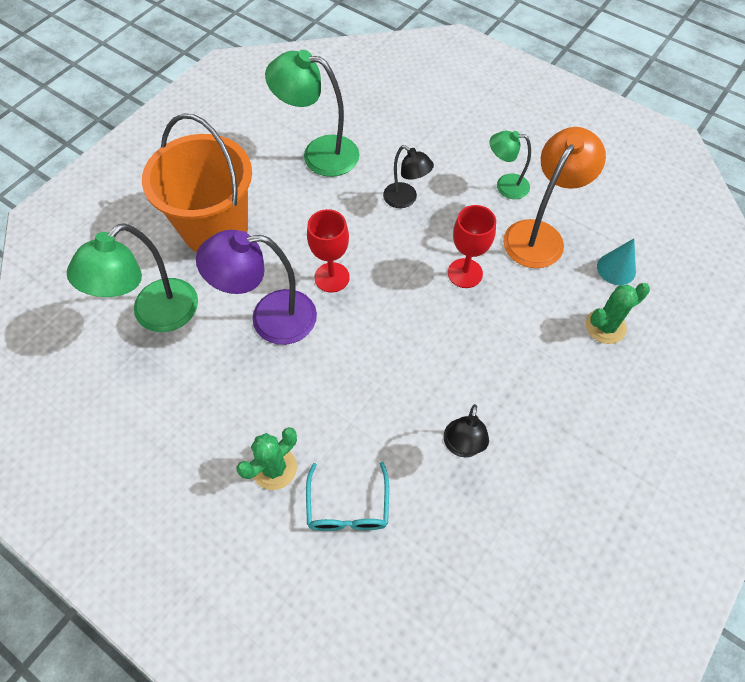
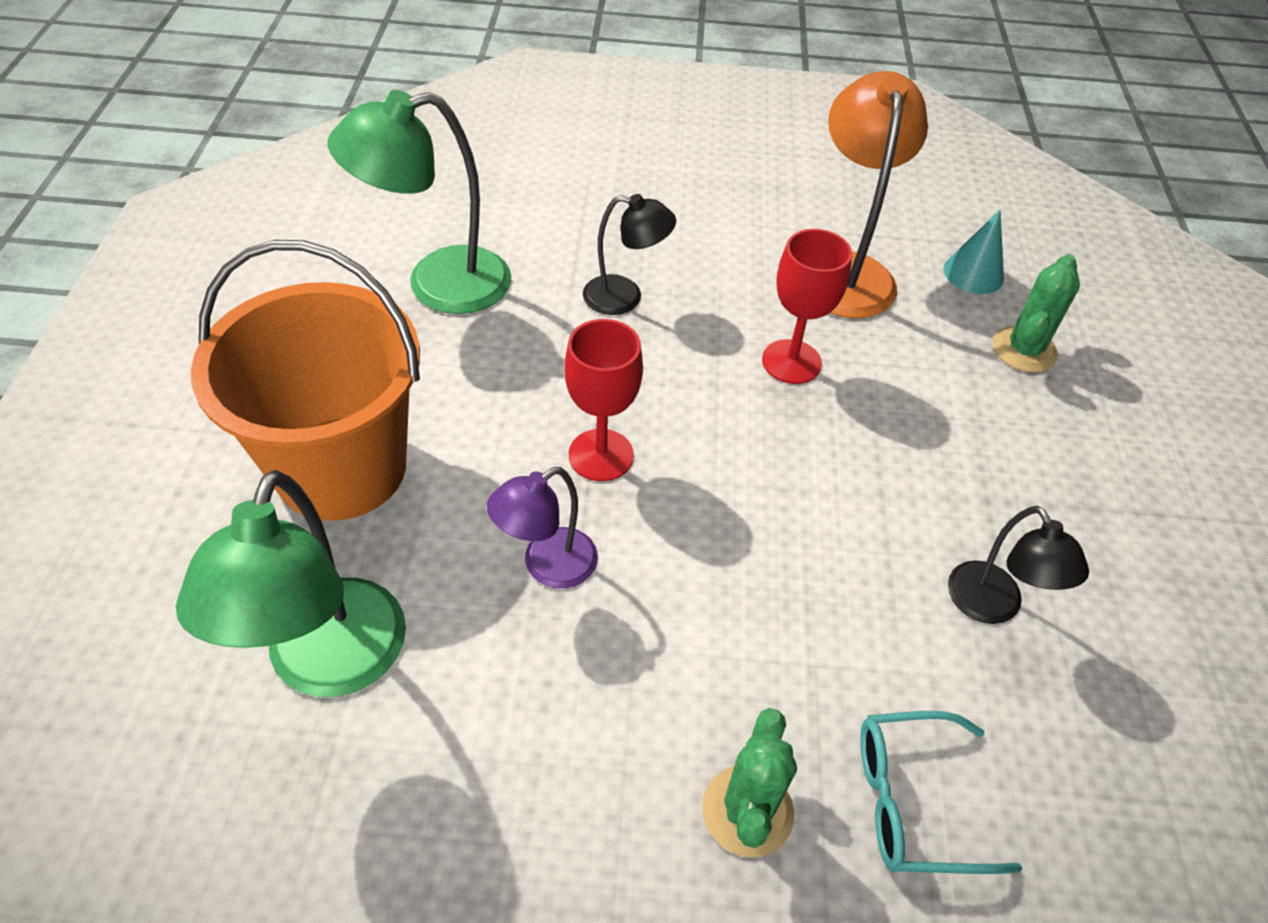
camera: 35 degrees left, 10 degrees down
(269, 318) = (547, 566): purple lamp -> purple lamp, size x0.58
(348, 507) = (913, 801): turquoise glasses -> turquoise glasses turned 120 degrees clockwise
(505, 185) = (748, 226): green lamp -> none

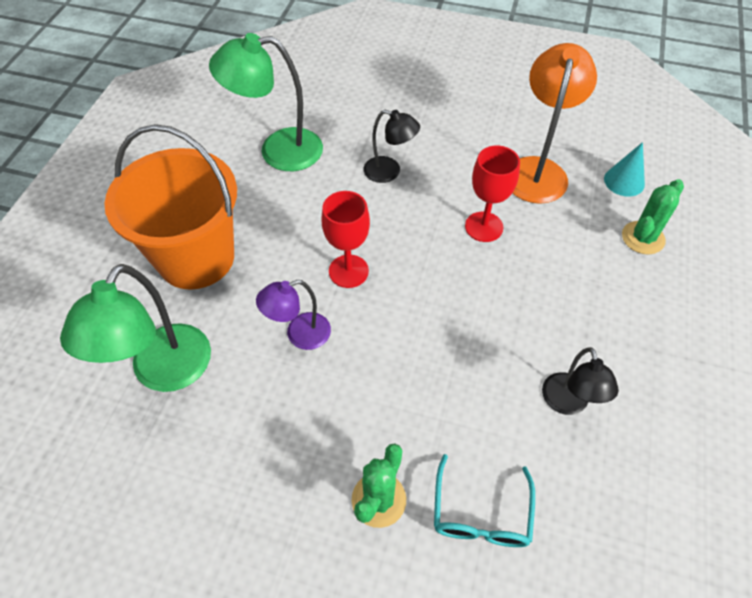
camera: 15 degrees right, 5 degrees up
(913, 801) = (481, 513): turquoise glasses -> turquoise glasses turned 90 degrees counterclockwise

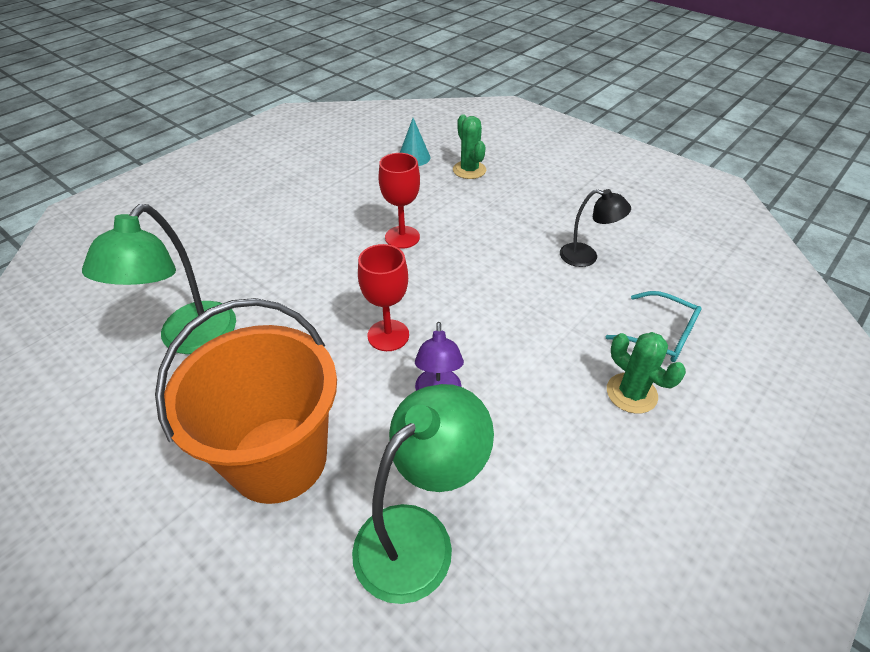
camera: 65 degrees left, 10 degrees down
(163, 372) = (418, 536): green lamp -> green lamp turned 90 degrees counterclockwise
(389, 172) = (295, 269): black lamp -> none
(537, 170) = (368, 190): orange lamp -> none

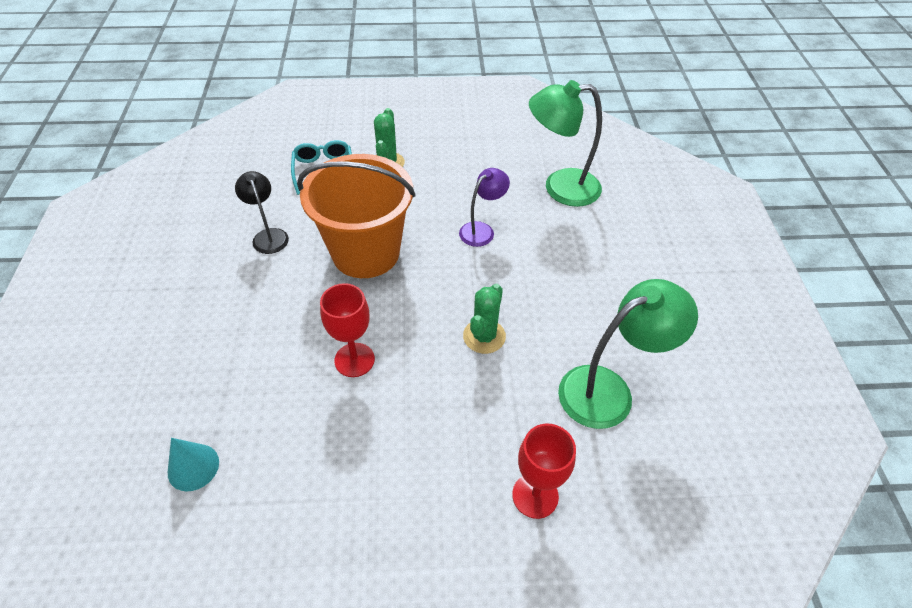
camera: 135 degrees left, 5 degrees up
(278, 458) = (600, 262): orange bucket -> orange bucket (366, 253)
(388, 335) = (467, 284): red goblet -> red goblet (535, 495)
(469, 170) = (184, 393): green cactus -> green cactus (484, 336)

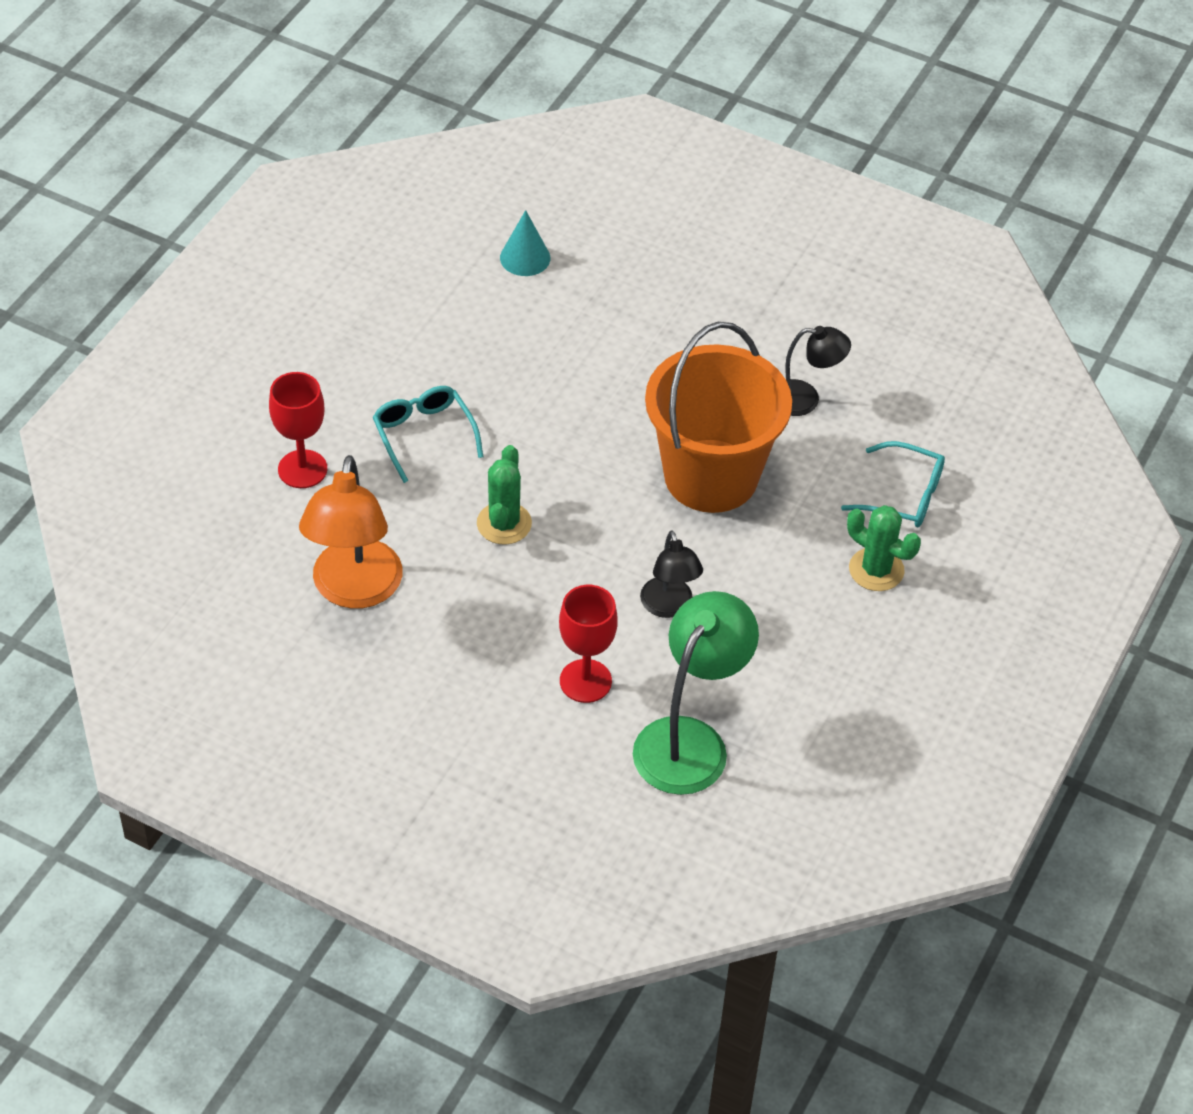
camera: 120 degrees right, 0 degrees up
(354, 360) = (557, 405): red goblet -> red goblet (585, 681)
(440, 429) = (424, 435): none -> turquoise glasses
(482, 230) = (669, 607): purple lamp -> black lamp
(484, 336) = (504, 523): green cactus -> green cactus turned 45 degrees clockwise
(608, 390) = (354, 590): green lamp -> orange lamp

